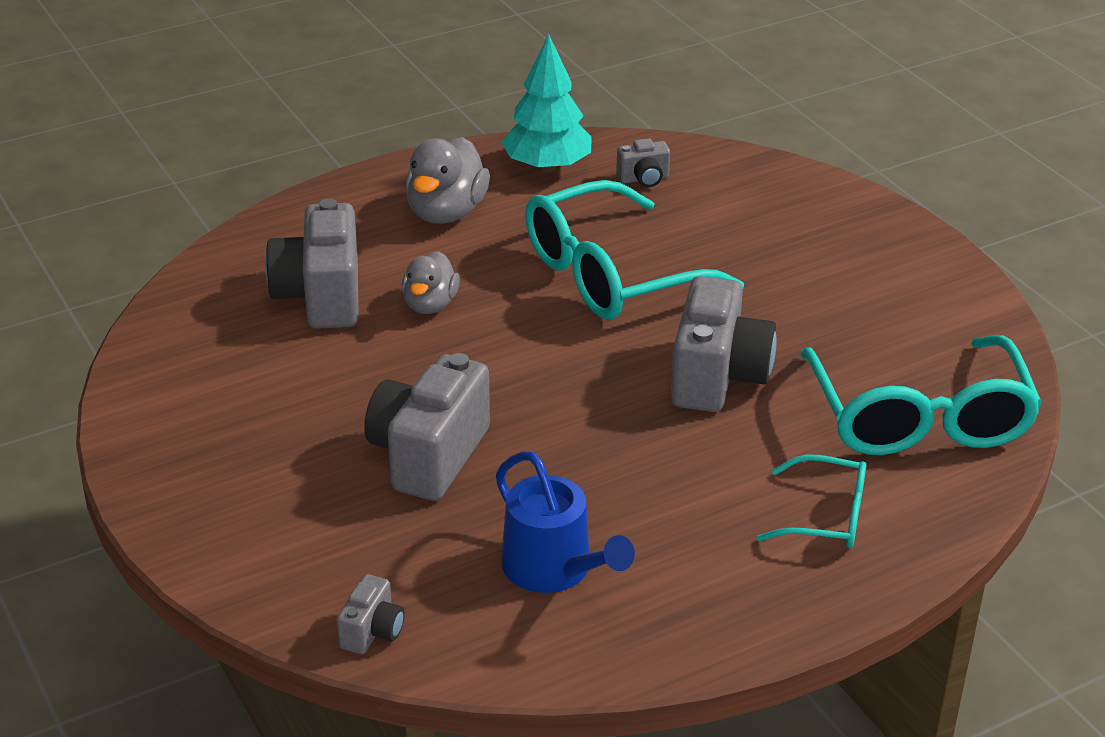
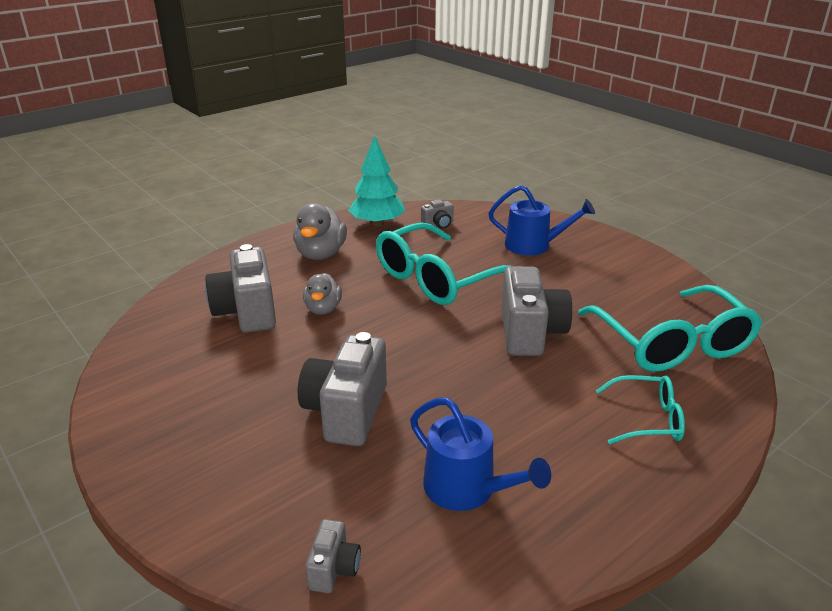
camera: 10 degrees left, 5 degrees down
(782, 233) = (533, 245): none -> blue watering can

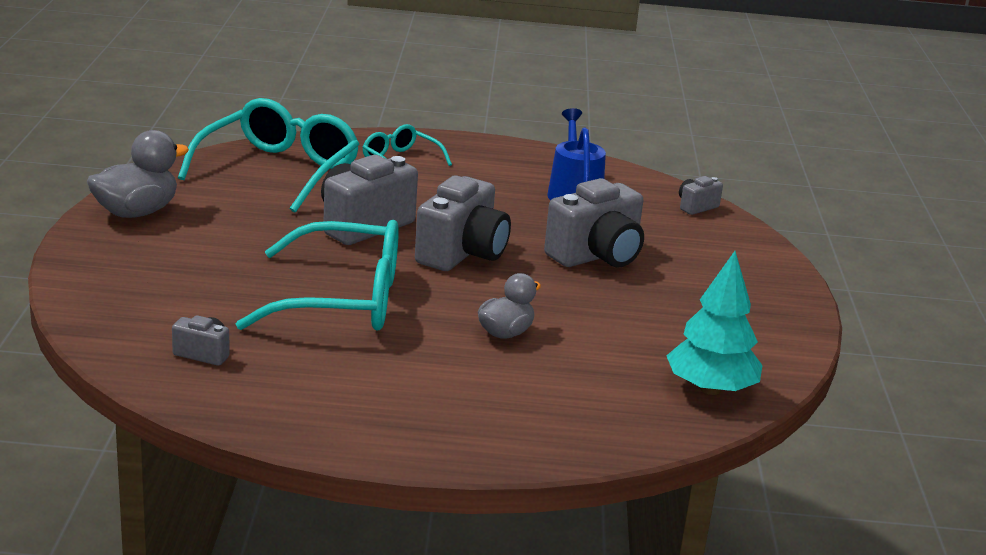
camera: 140 degrees left, 5 degrees down
(246, 312) = (588, 370): grey camera -> grey camera (462, 254)
(321, 254) = (412, 395): grey duck -> grey duck (136, 212)
(377, 223) = (268, 399): turquoise tree -> turquoise tree (710, 389)
(533, 245) = (172, 275): blue watering can -> none

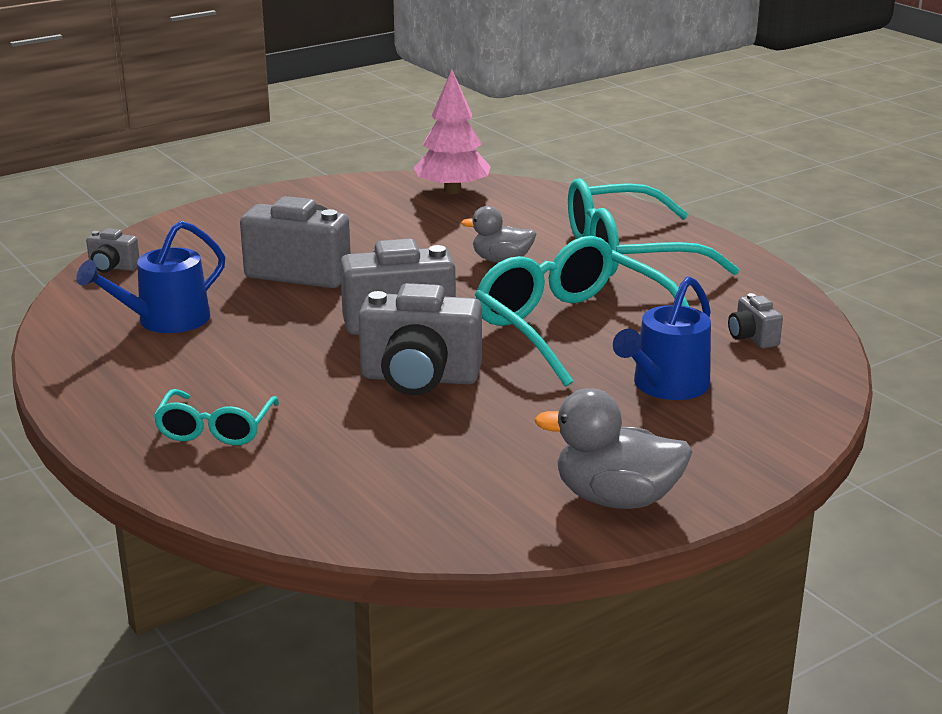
camera: 125 degrees left, 0 degrees up
(208, 286) = (666, 386): none -> blue watering can
(279, 170) = (364, 481): turquoise glasses -> turquoise glasses (627, 253)
(710, 389) = (452, 191): turquoise tree -> pink tree

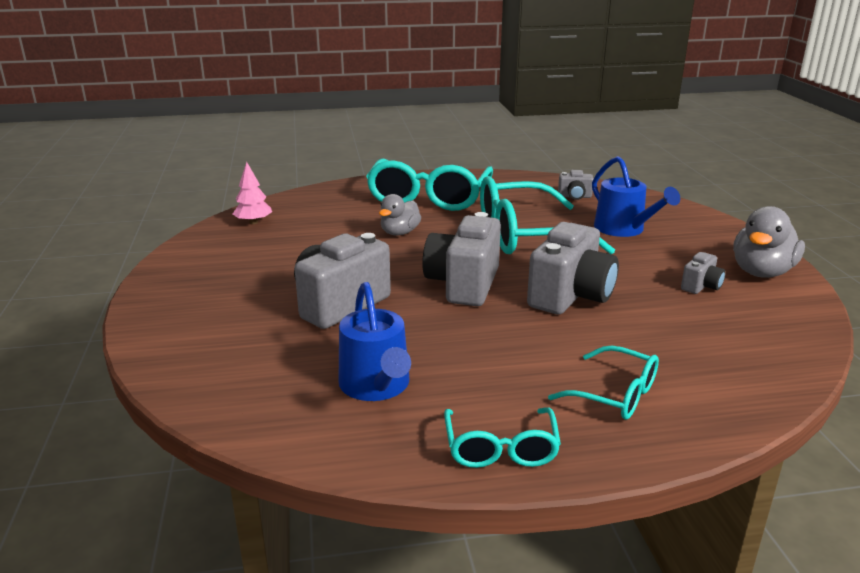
camera: 65 degrees left, 0 degrees up
(96, 389) = (501, 449): none -> turquoise glasses
(112, 267) = (215, 397): grey camera -> grey camera (701, 286)
(452, 191) = (253, 222): pink tree -> pink tree, size x0.60

